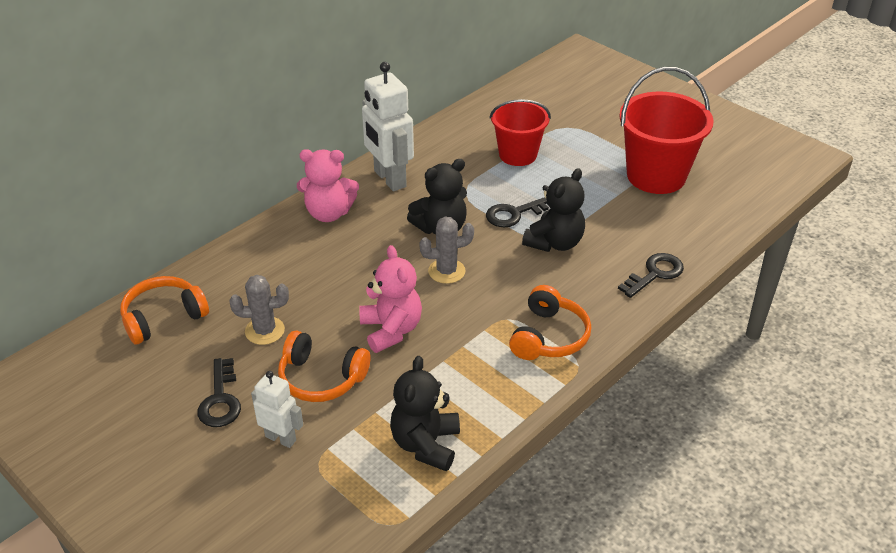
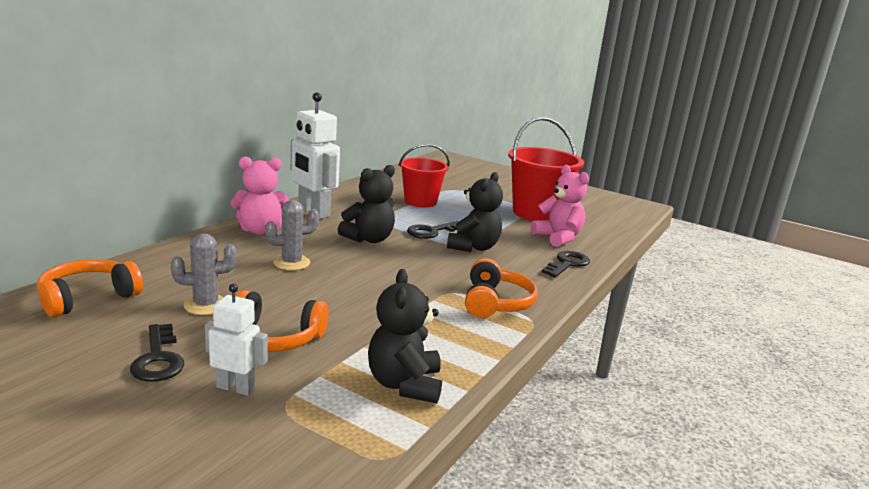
camera: 15 degrees left, 20 degrees down
(391, 330) = (341, 302): pink teddy bear -> pink teddy bear (558, 238)
(446, 271) = (383, 264): grey cactus -> grey cactus (291, 263)

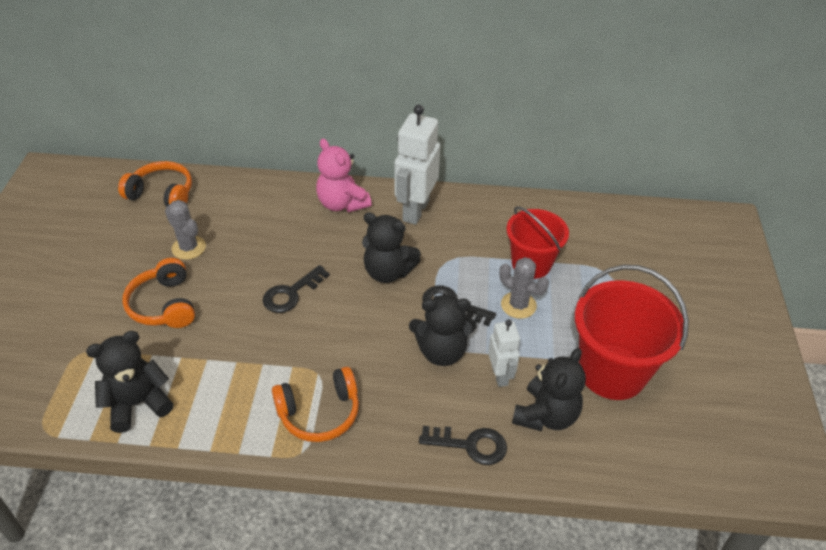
camera: 65 degrees right, 25 degrees up
(158, 359) = (106, 268): black key -> black key (291, 293)
(236, 388) = (90, 320): white robot -> white robot (500, 375)
(291, 263) = (294, 252): grey cactus -> grey cactus (518, 305)
(558, 238) = (546, 415): pink teddy bear -> black teddy bear

